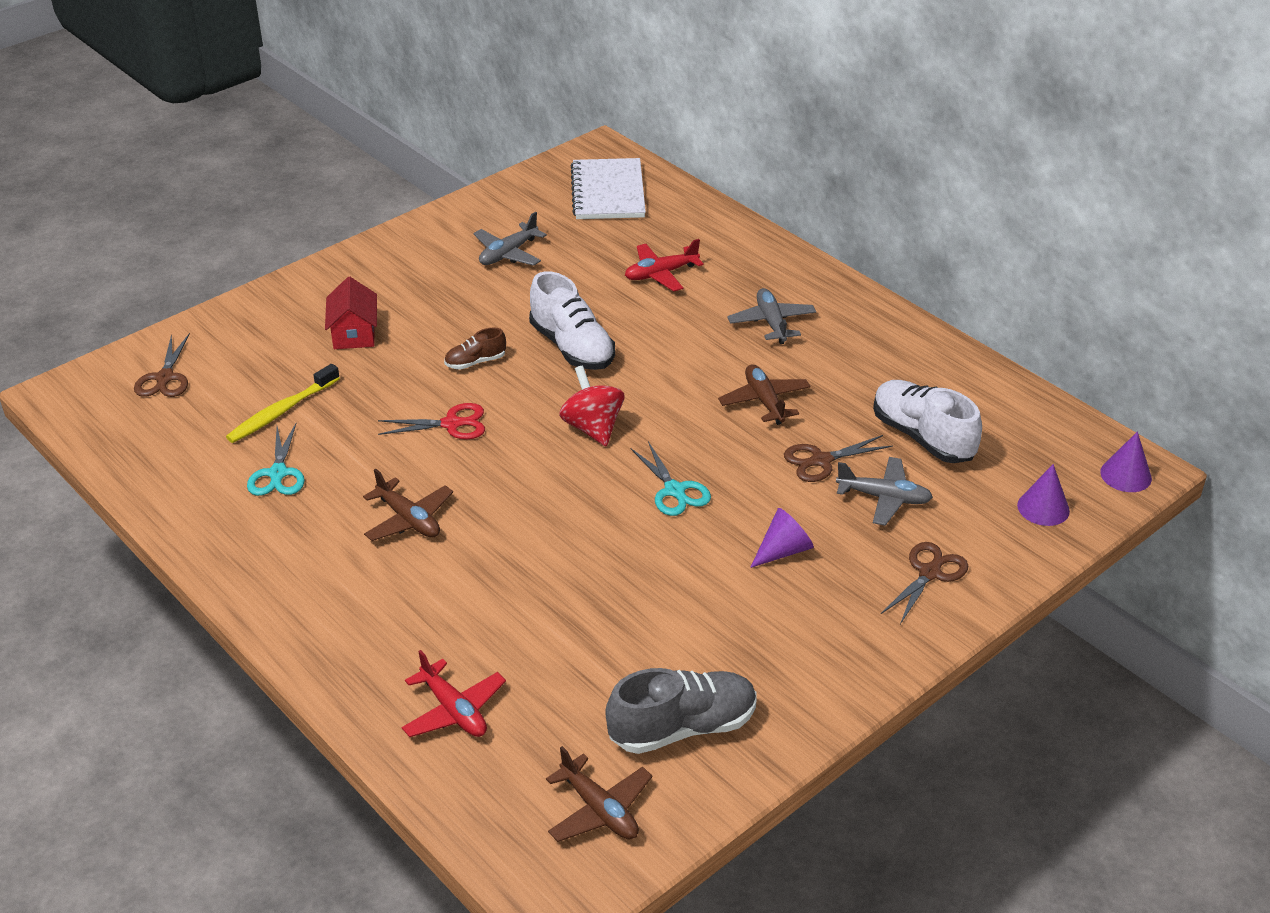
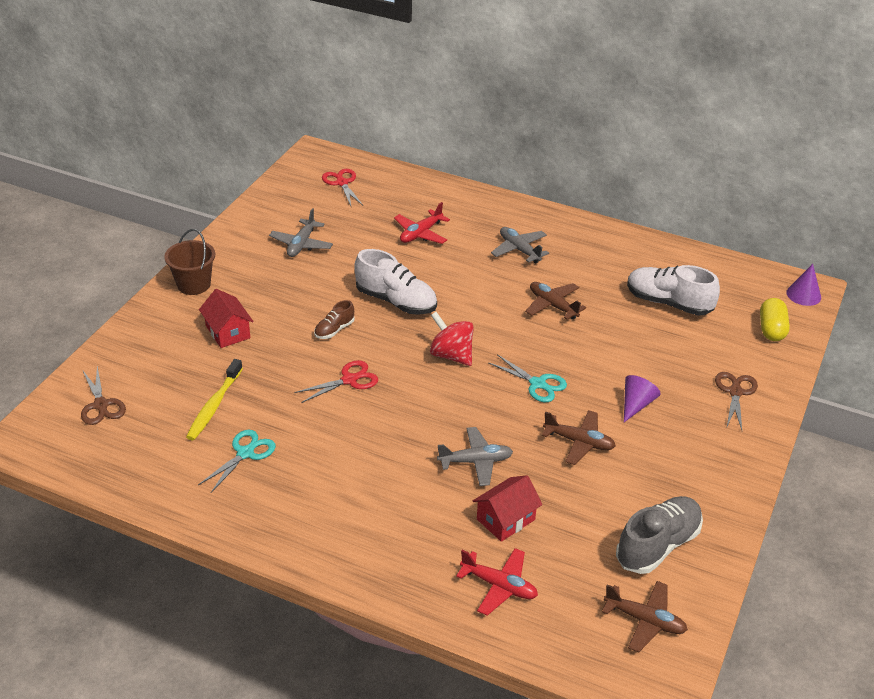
camera: 25 degrees left, 0 degrees up
(278, 473) = (245, 453): turquoise scissors -> turquoise scissors turned 120 degrees counterclockwise
(354, 270) = (194, 284): none -> brown bucket
(409, 519) = (368, 459): brown plane -> brown plane (579, 442)
(517, 637) = (505, 519): none -> red house
(608, 192) = (342, 183): white notebook -> red scissors
(821, 460) = (617, 336): brown scissors -> none
(884, 498) = (673, 350): grey plane -> grey plane (475, 461)
(1043, 508) = (771, 329): purple cone -> yellow capsule

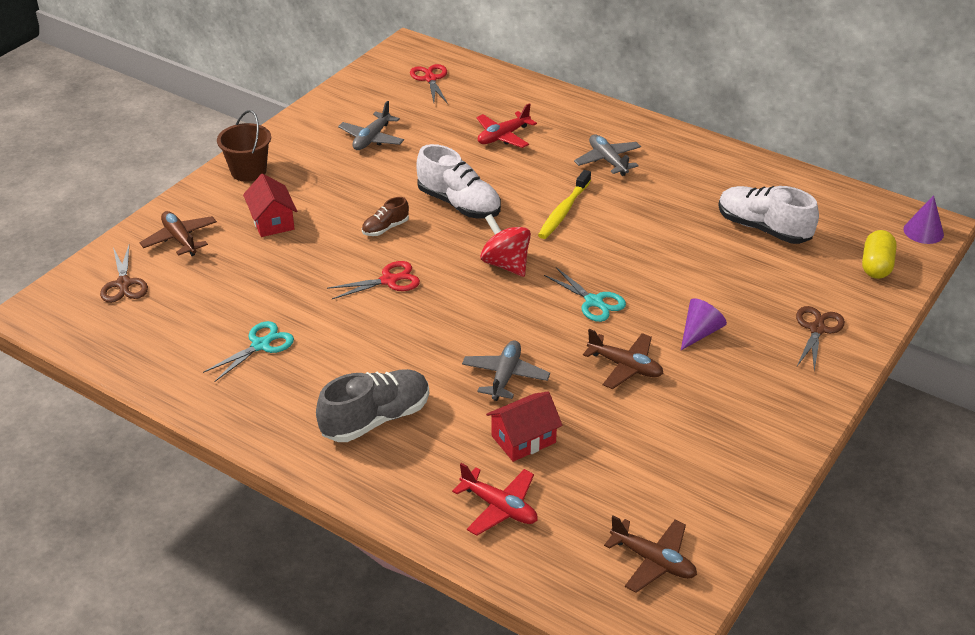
camera: 10 degrees right, 0 degrees up
(214, 406) = (240, 294): yellow toothbrush -> yellow toothbrush (563, 211)
(475, 461) = (505, 376): grey plane -> grey plane turned 75 degrees counterclockwise
(553, 305) = (631, 221): brown plane -> brown plane (180, 239)
(657, 545) = (687, 483): grey shoe -> grey shoe (376, 419)

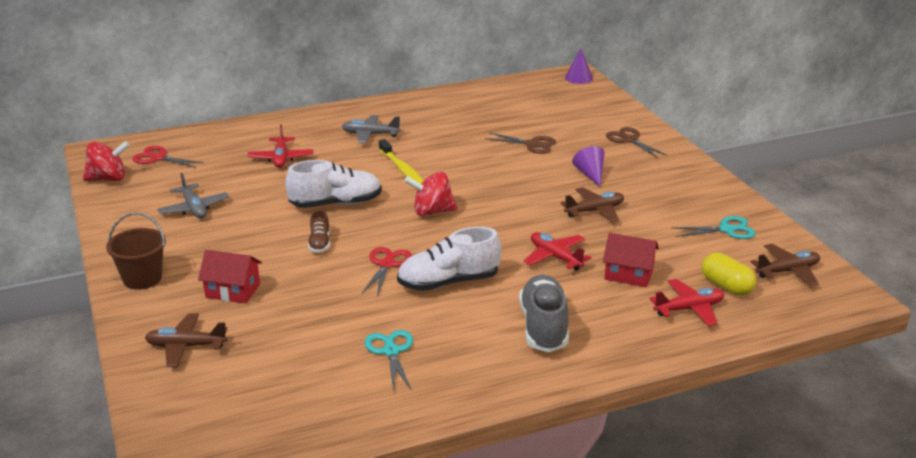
camera: 55 degrees left, 10 degrees down
(124, 284) = (206, 400): brown scissors -> brown scissors (532, 144)
(372, 76) = (108, 179): none -> red spinning top
(505, 376) = (555, 257): grey plane -> red plane
(523, 439) = (629, 274): red house -> red house turned 75 degrees counterclockwise
(593, 302) = (515, 196): turquoise scissors -> turquoise scissors (726, 230)
(763, 228) = (514, 117): white shoe -> white shoe (448, 282)
(876, 266) = (592, 102): yellow capsule -> yellow capsule (726, 286)

